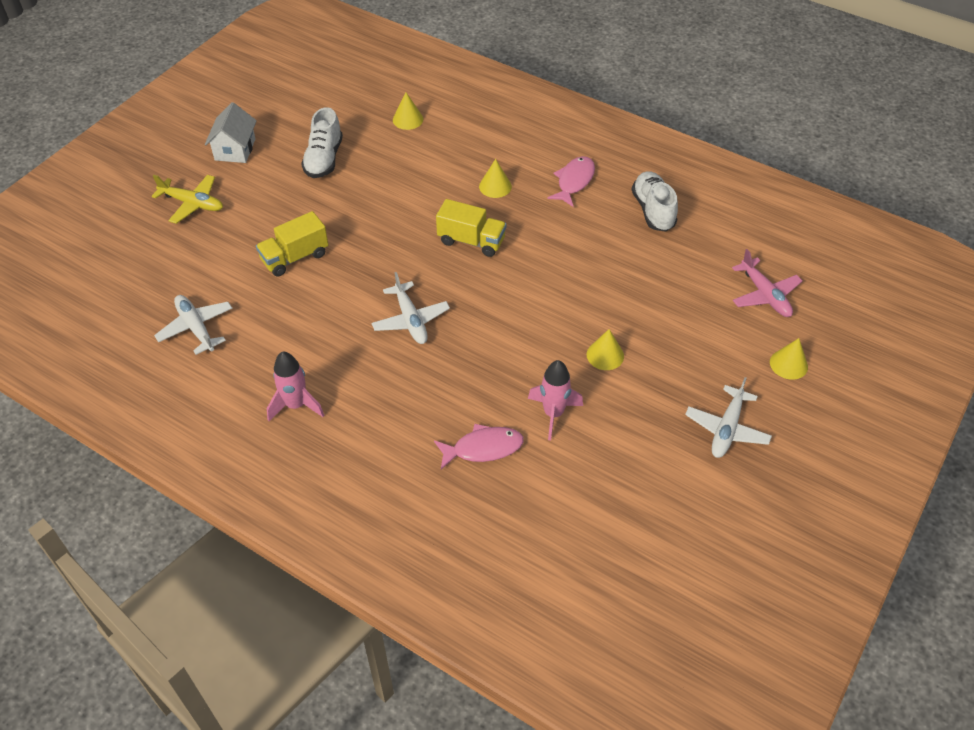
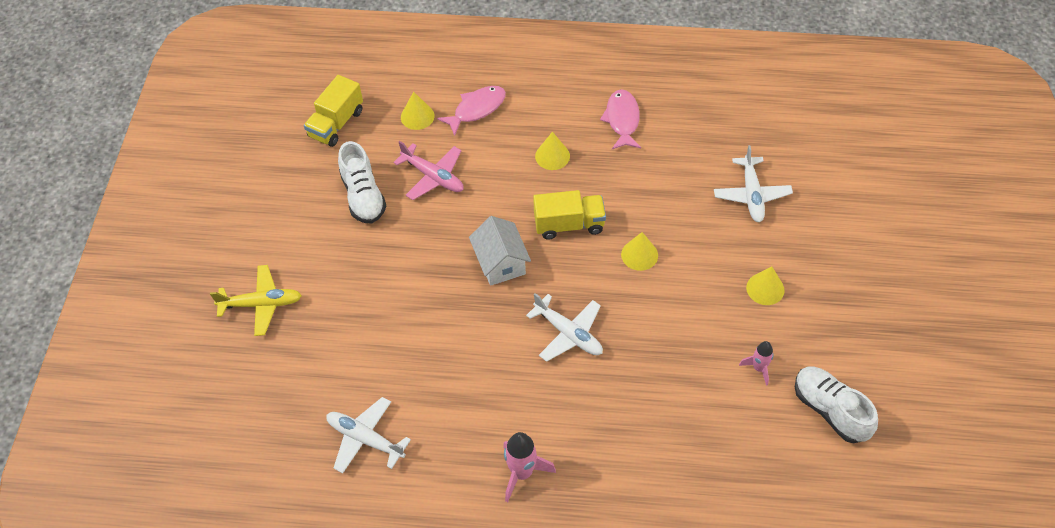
camera: 25 degrees left, 5 degrees up
(235, 149) = (262, 223): white house -> white house (500, 263)
(295, 257) = (410, 317): yellow truck -> yellow truck (336, 123)
(483, 448) = (721, 432): pink fish -> pink fish (476, 109)
(553, 414) = (758, 368): pink rocket -> pink rocket, size x0.62
(653, 210) = (712, 121): white shoe -> white shoe (830, 410)
(726, 429) = (910, 313): white plane -> white plane (751, 195)
(765, 295) = (860, 166): pink plane -> pink plane (433, 177)
(788, 364) = (921, 226): yellow cone -> yellow cone (639, 255)

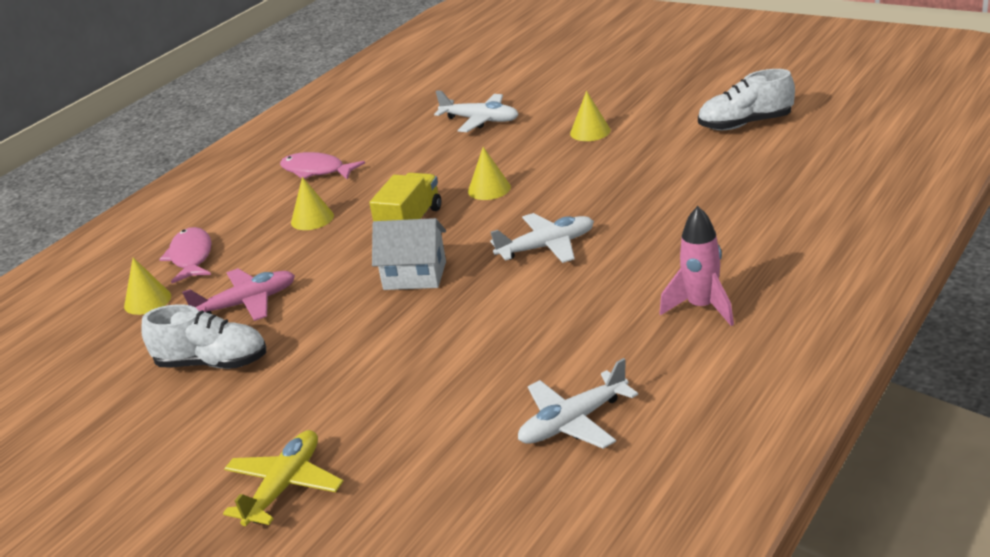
camera: 60 degrees left, 25 degrees down
(336, 123) = (76, 368): yellow truck -> none
(758, 368) = (674, 150): pink rocket -> none

